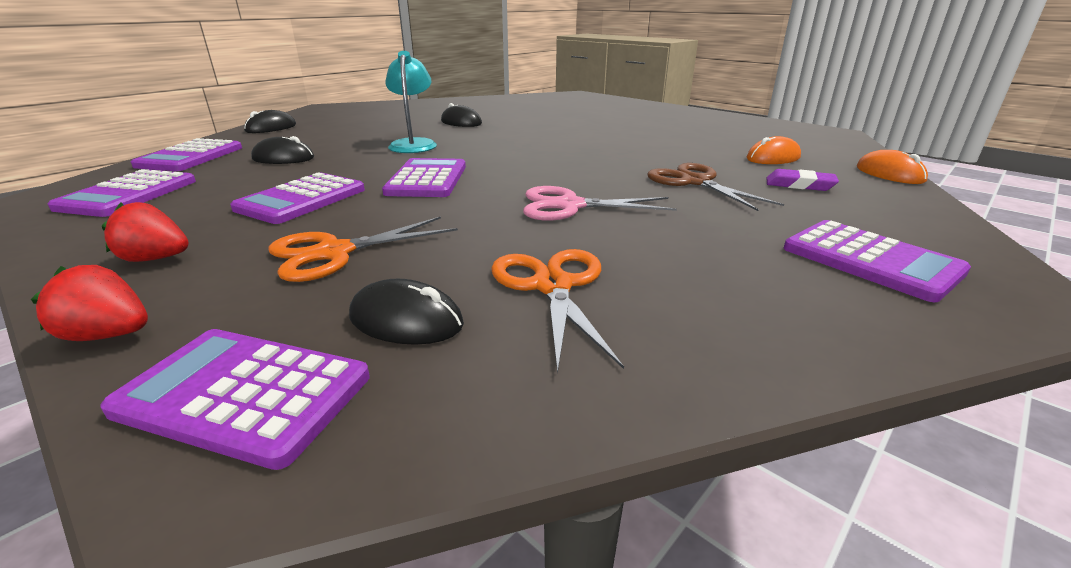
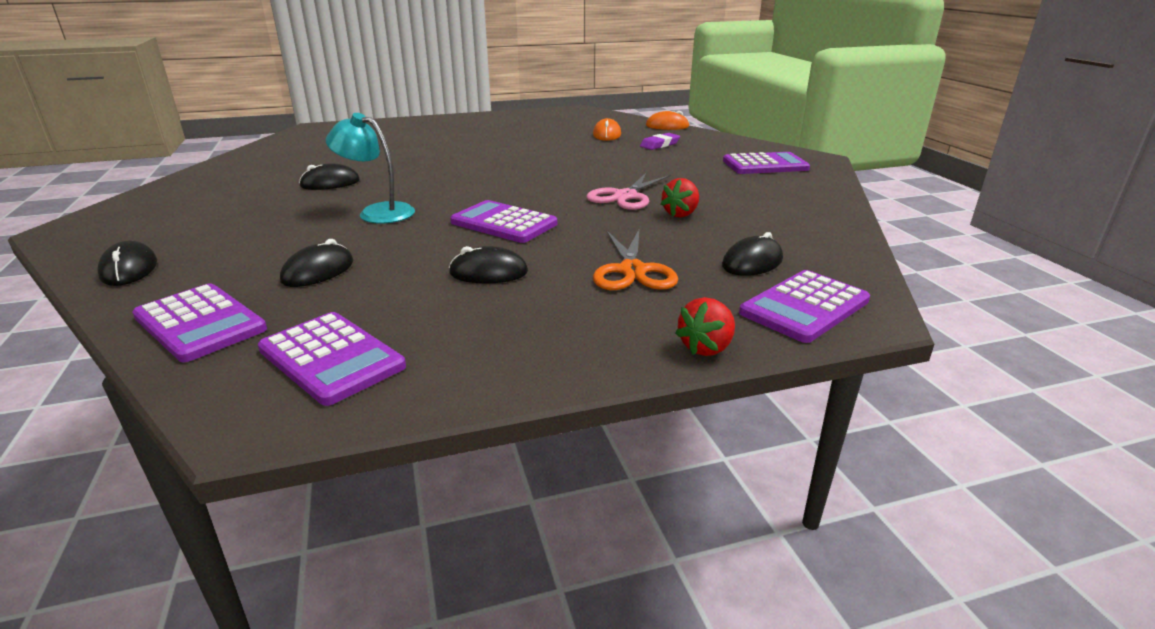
camera: 60 degrees left, 0 degrees up
(156, 259) = (572, 335): red strawberry -> red strawberry (680, 214)
(302, 199) = (488, 272): purple calculator -> black mouse
(552, 286) = (738, 224): orange scissors -> none
(695, 182) = (624, 161): brown scissors -> none

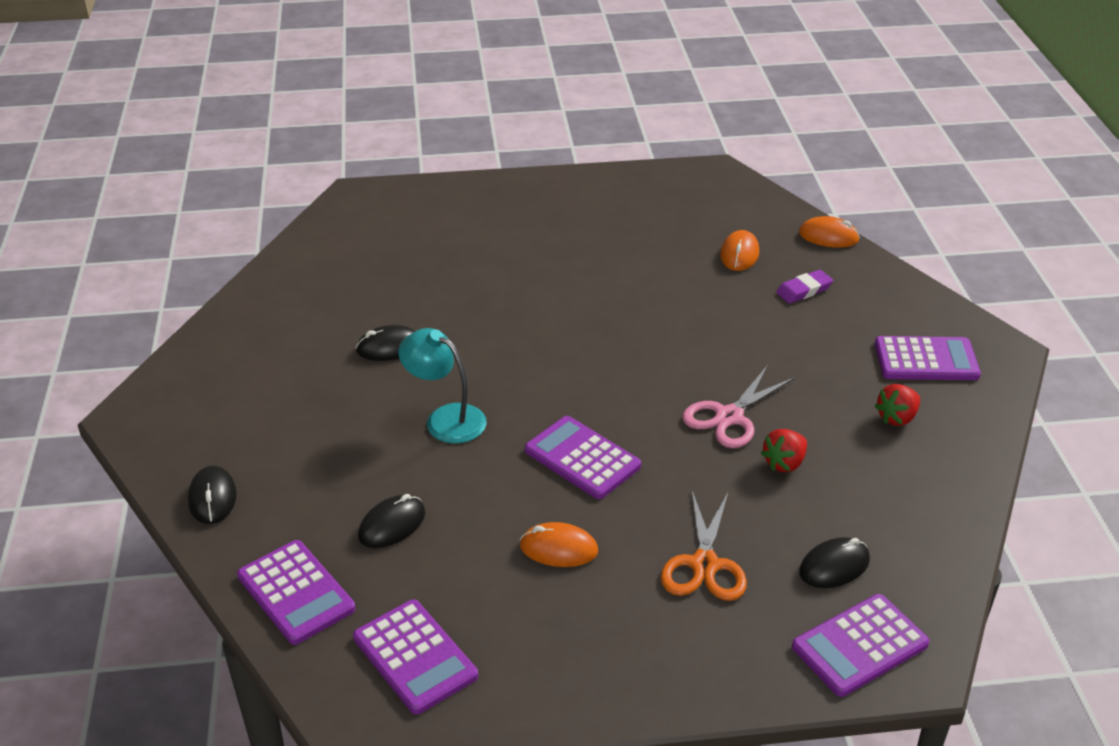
camera: 10 degrees right, 10 degrees up
(488, 272) = (558, 549): black mouse -> orange mouse
(706, 347) = (745, 690): red strawberry -> red strawberry (897, 418)

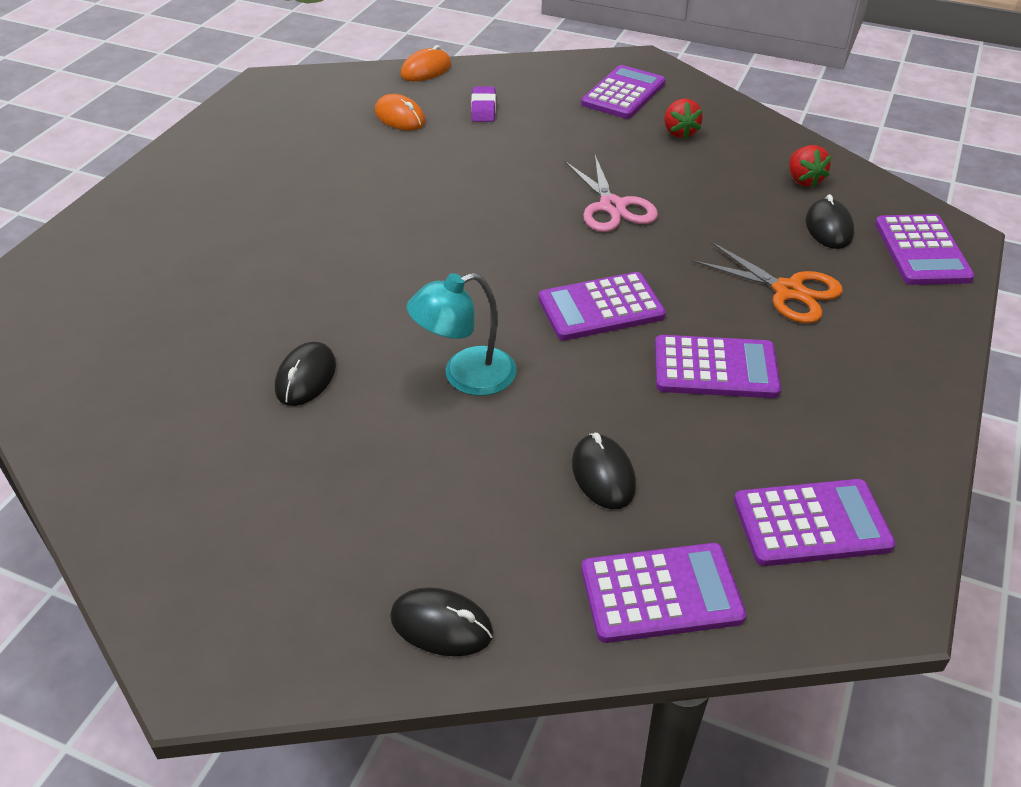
camera: 60 degrees left, 5 degrees up
(558, 549) = (715, 368): orange mouse -> purple calculator
(784, 463) = (692, 203): red strawberry -> red strawberry (803, 180)

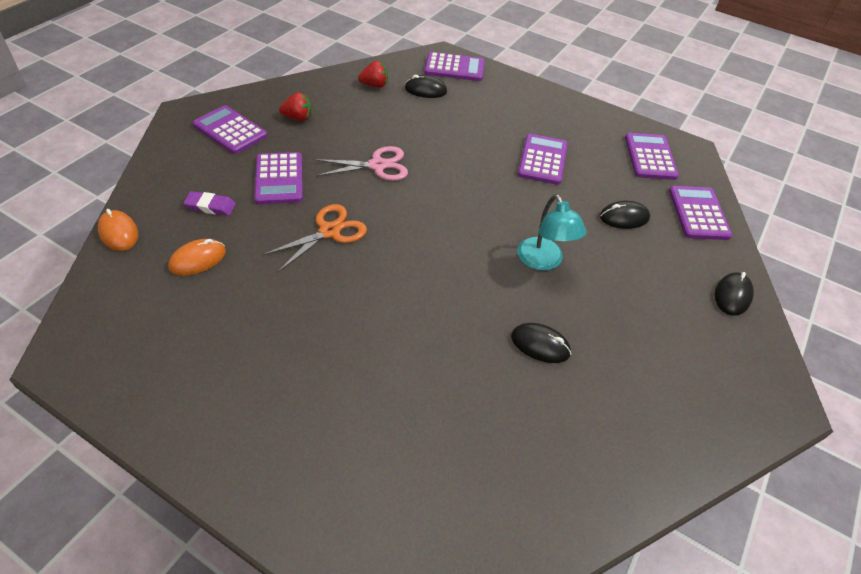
camera: 85 degrees left, 5 degrees up
(601, 308) = (484, 191): purple calculator -> purple calculator (279, 179)
(788, 291) = (480, 119): orange scissors -> orange scissors (329, 231)

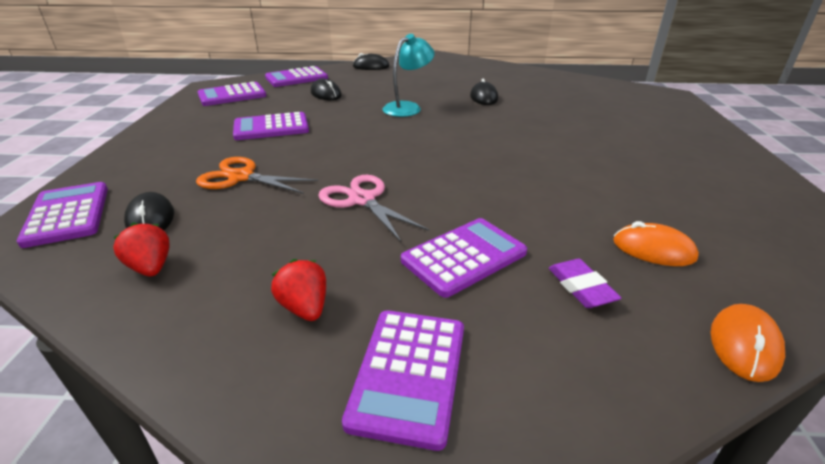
camera: 115 degrees left, 15 degrees down
(329, 231) = (498, 191): orange scissors -> orange scissors (241, 177)

